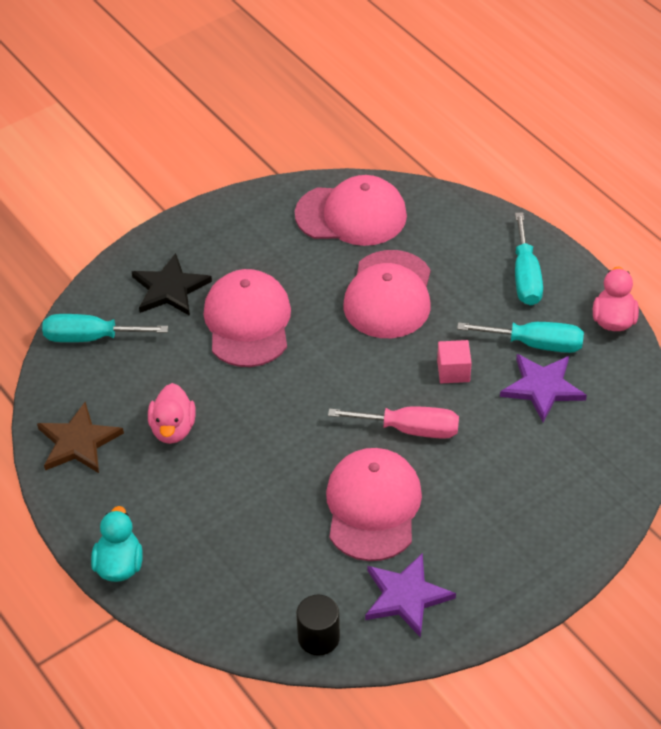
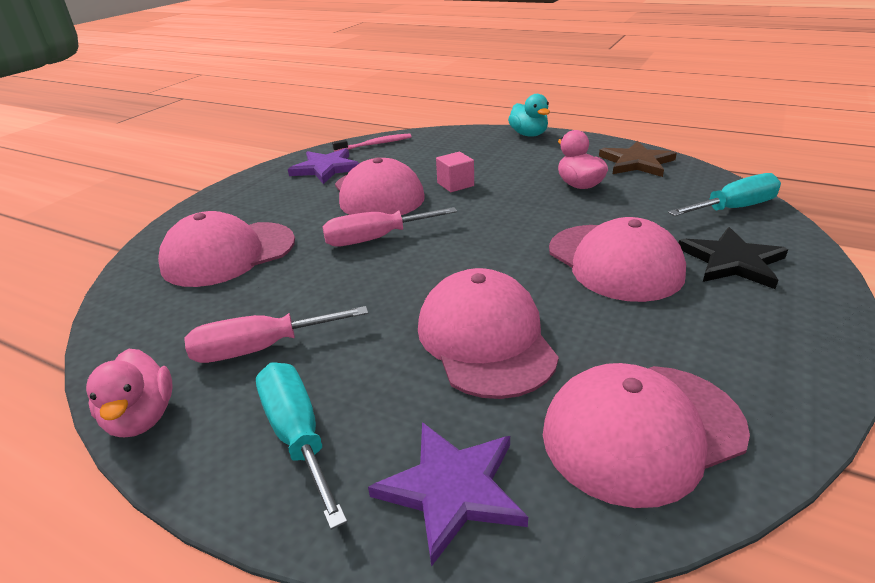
camera: 155 degrees right, 15 degrees down
(318, 638) = (375, 144): black cylinder -> pink toothbrush
(453, 371) = (355, 291): pink cube -> pink cube (455, 184)
(535, 344) = (260, 349): turquoise screwdriver -> pink screwdriver
(542, 388) = (242, 309): purple star -> purple star (452, 489)
(545, 464) = (228, 254): none -> pink cap

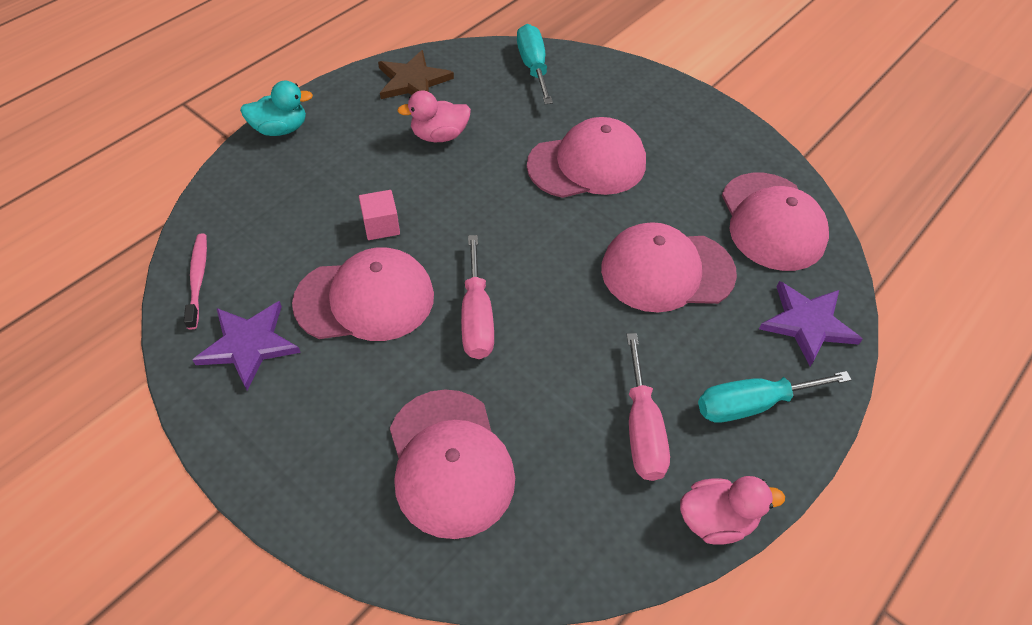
camera: 80 degrees left, 20 degrees up
(732, 261) = (610, 104): black star -> none

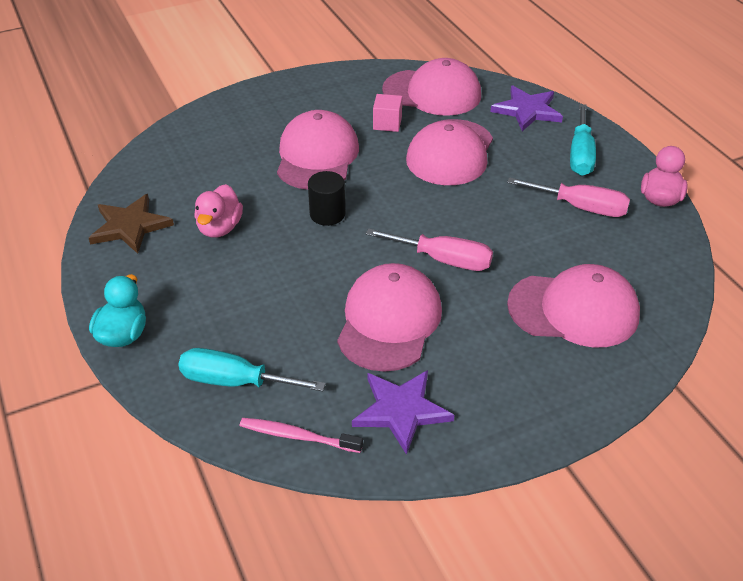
camera: 65 degrees left, 10 degrees down
(381, 226) = (308, 291): pink cube -> pink cube (387, 123)
(499, 202) = (327, 214): none -> black cylinder
(533, 67) = (175, 150): turquoise screwdriver -> turquoise screwdriver (235, 381)

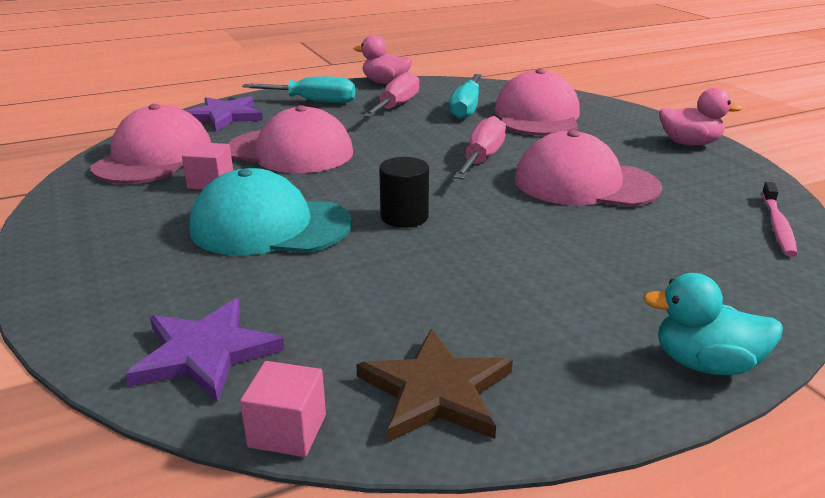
camera: 90 degrees left, 15 degrees down
(116, 181) = (287, 431): none -> pink cube
(219, 228) = (436, 295): pink duck -> pink duck (689, 143)
(235, 381) = (730, 265): turquoise screwdriver -> turquoise screwdriver (466, 108)
(317, 156) = (270, 226): pink cap -> turquoise cap
(401, 410) = (703, 179): purple star -> purple star (205, 353)

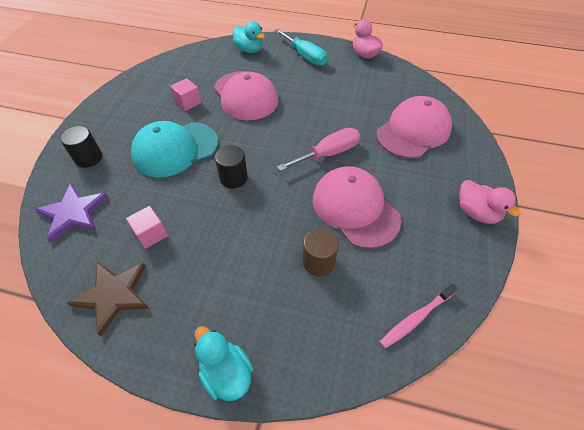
camera: 40 degrees right, 25 degrees up
(125, 290) = (89, 158): none -> black cylinder
(154, 157) = (187, 70): pink cap -> none
(224, 116) = (249, 50): purple star -> turquoise duck
(270, 226) = (175, 149): turquoise cap -> turquoise cap turned 75 degrees counterclockwise
(287, 431) = (51, 274): pink cube -> pink cube (151, 234)
(396, 106) = (343, 81): pink screwdriver -> none
(466, 108) = (379, 102): turquoise screwdriver -> none
(625, 234) = (318, 262): none -> brown cylinder

